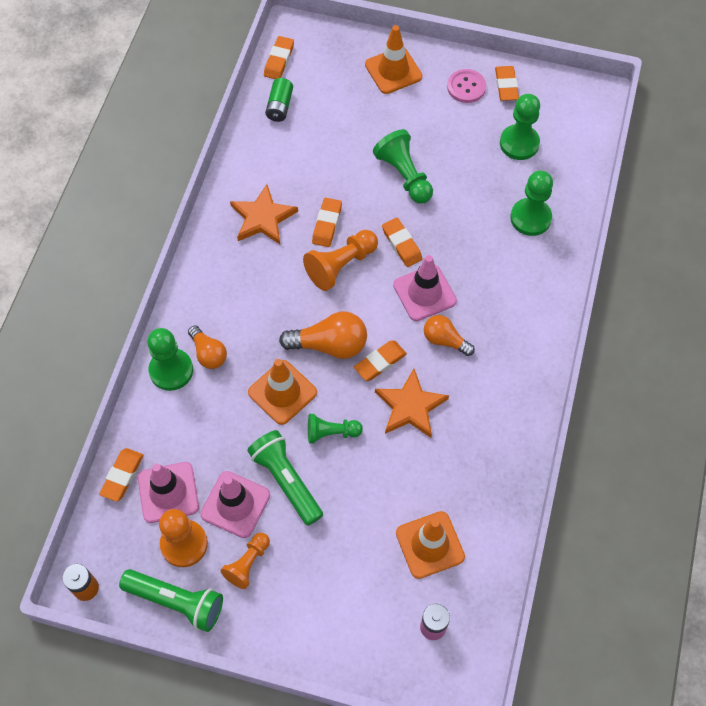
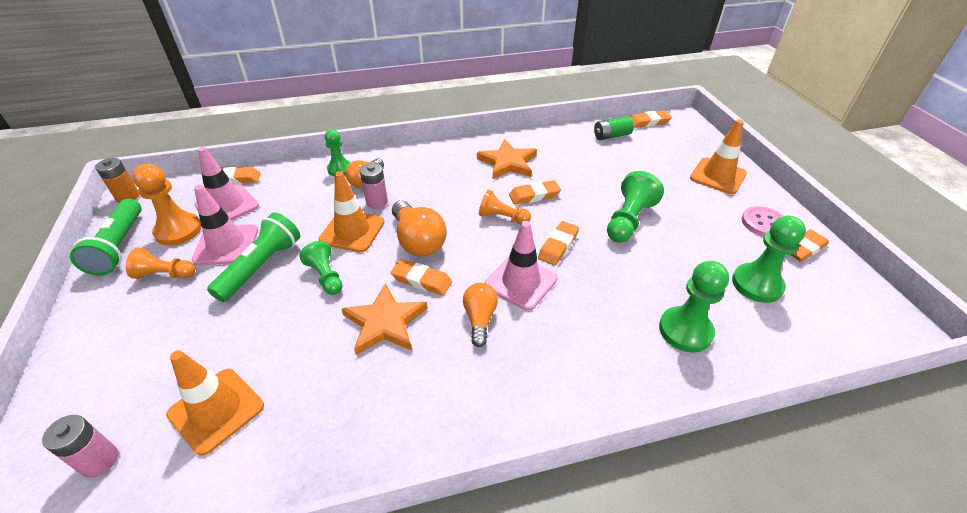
camera: 60 degrees right, 20 degrees down
(171, 370) = (340, 169): green pawn -> green pawn, size x0.66
(251, 356) = (377, 202): none -> pink battery
(341, 265) = (502, 218): orange pawn -> orange pawn, size x0.66

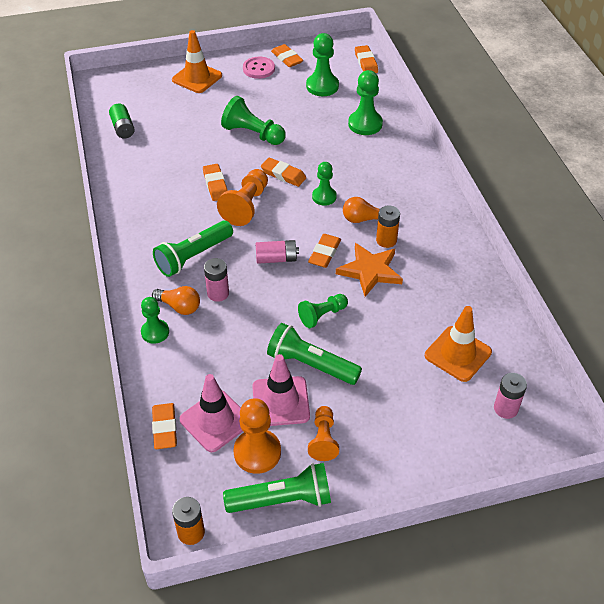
camera: 90 degrees left, 5 degrees up
(352, 231) = (262, 306): orange traffic cone -> none
(418, 241) = (276, 259): orange light bulb -> pink battery
(429, 185) = (193, 256): none -> green flashlight
(438, 343) = (386, 240): none -> orange battery
(502, 218) = (246, 206): orange pawn -> orange pawn, size x1.52
(508, 163) = (160, 200): orange star -> none
(521, 282) = (324, 197): pink traffic cone -> green pawn
(648, 122) = (102, 101): orange eraser -> orange eraser (366, 62)

